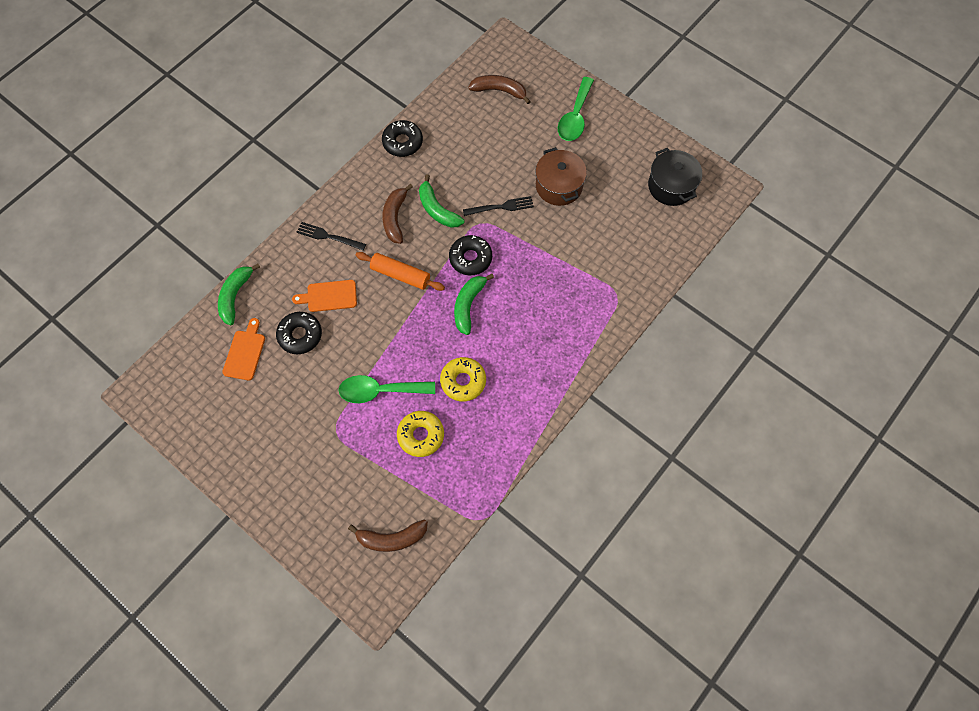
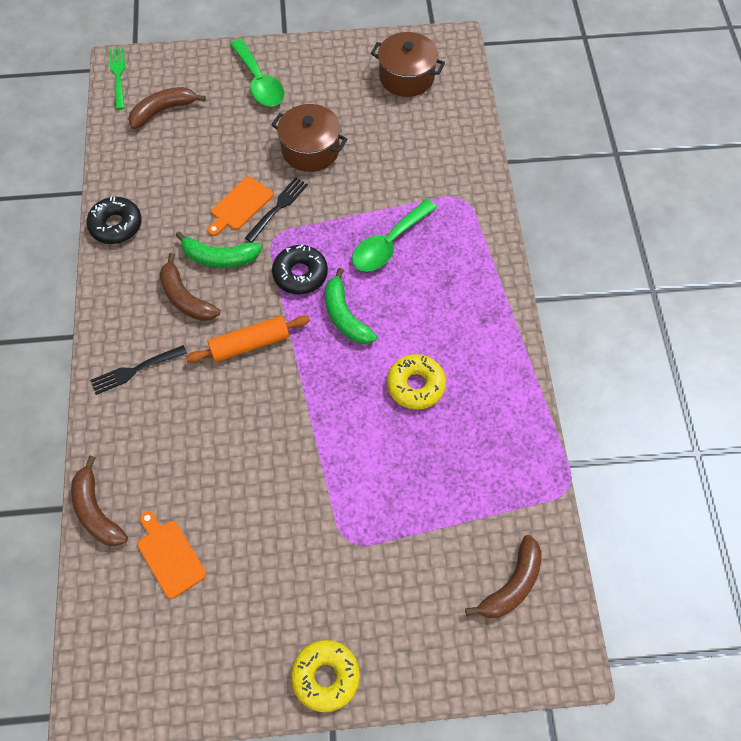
camera: 45 degrees left, 5 degrees down
(235, 296) = (96, 511): green banana -> brown banana
(300, 335) = (210, 486): black donut -> none
(329, 296) = (199, 424): orange cutting board -> orange cutting board (240, 206)
(380, 391) = (349, 464): green spoon -> green spoon (388, 244)
(421, 435) = (432, 468): yellow donut -> yellow donut (325, 677)
(497, 47) = (118, 76): none -> green fork
(671, 186) = (406, 77): black pot -> brown pot

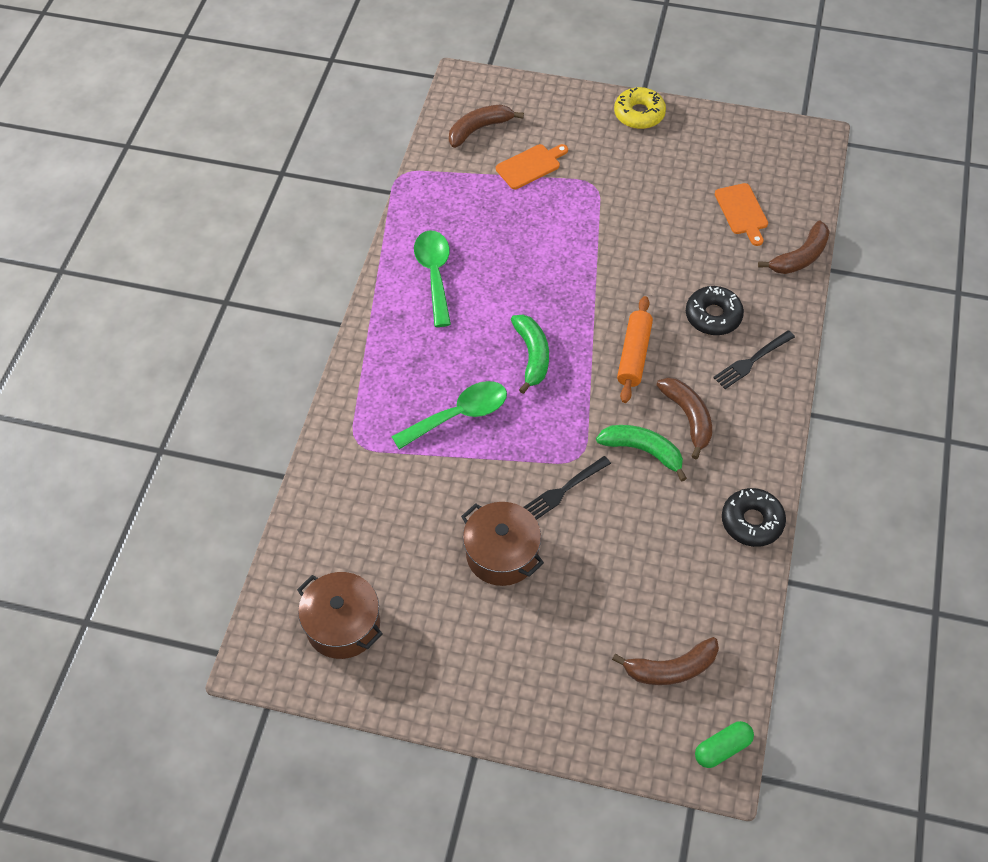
camera: 160 degrees left, 5 degrees down
(96, 511) = (800, 257): brown banana -> brown banana turned 60 degrees clockwise
(118, 76) = (722, 748): green fork -> green capsule
(135, 370) = (751, 361): black fork -> black fork turned 150 degrees clockwise
(240, 206) = (605, 505): orange cutting board -> orange cutting board (530, 166)
(250, 344) = (634, 355): orange rolling pin -> orange rolling pin turned 75 degrees counterclockwise
(259, 82) = (534, 676): green spoon -> green spoon (434, 274)
(300, 274) = (563, 409): black donut -> black donut (713, 316)
(416, 385) = (490, 279): yellow donut -> none

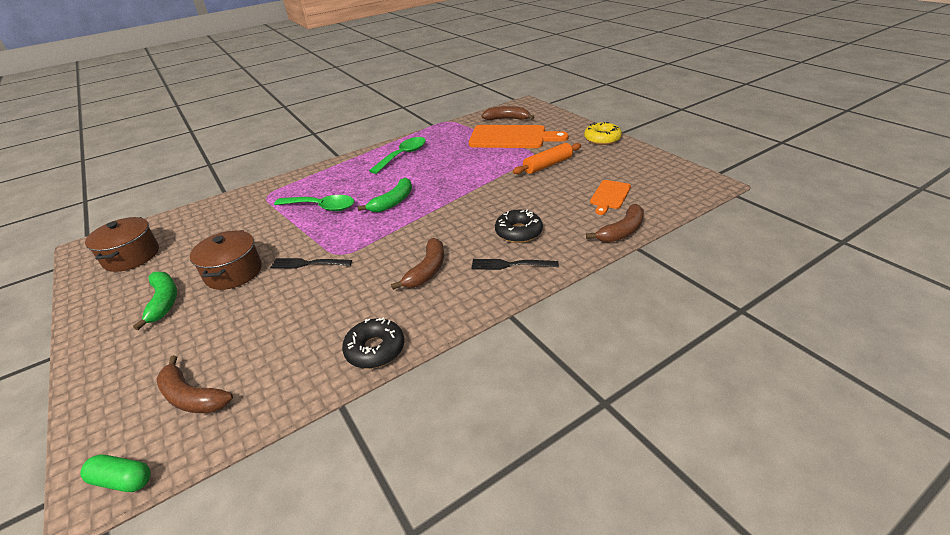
camera: 45 degrees right, 20 degrees down
(530, 166) = (511, 137): orange cutting board -> orange cutting board, size x1.90
(634, 355) = (444, 226): orange rolling pin -> orange rolling pin (547, 165)
(643, 451) = (376, 271): green banana -> green banana (164, 302)
(800, 257) = (622, 231): brown banana -> brown banana turned 45 degrees counterclockwise

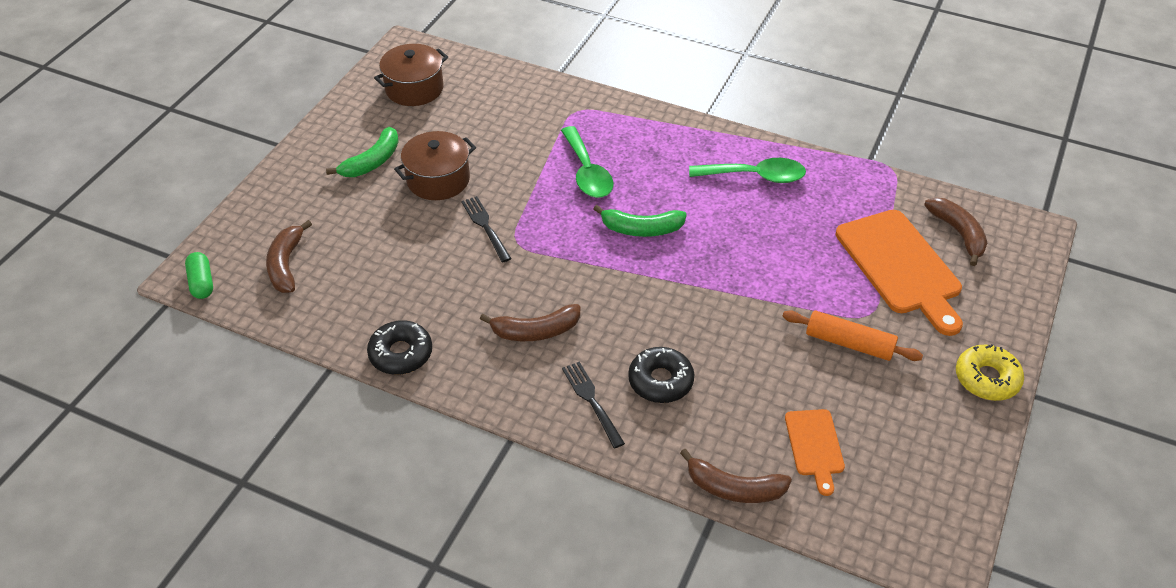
camera: 55 degrees right, 10 degrees up
(609, 196) = (814, 446): orange cutting board -> orange cutting board turned 90 degrees counterclockwise

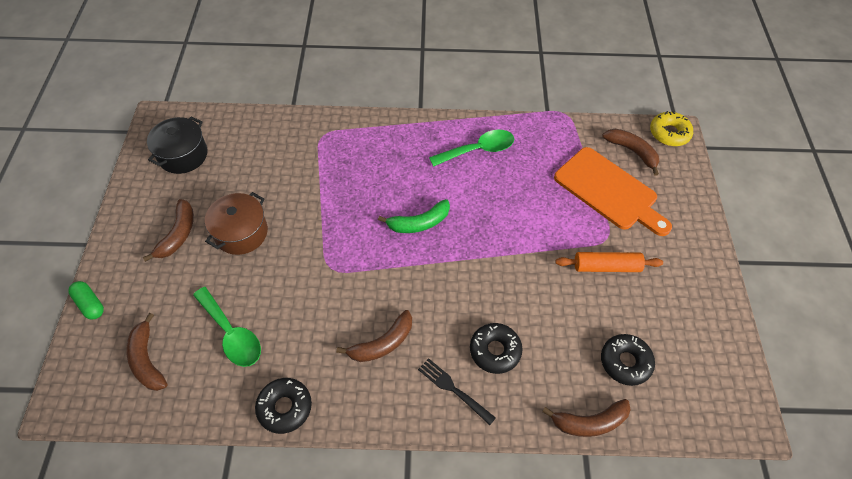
camera: 25 degrees left, 10 degrees up
(202, 283) = (77, 406): green capsule -> green capsule (90, 304)
(372, 162) = (178, 234): green banana -> brown banana
(414, 88) = (183, 155): brown pot -> black pot
(485, 226) = (299, 262): black fork -> none
(587, 172) = (355, 187): green spoon -> green spoon (232, 334)
(814, 446) = (625, 362): orange cutting board -> black donut
(987, 379) = (704, 261): yellow donut -> yellow donut (669, 133)

